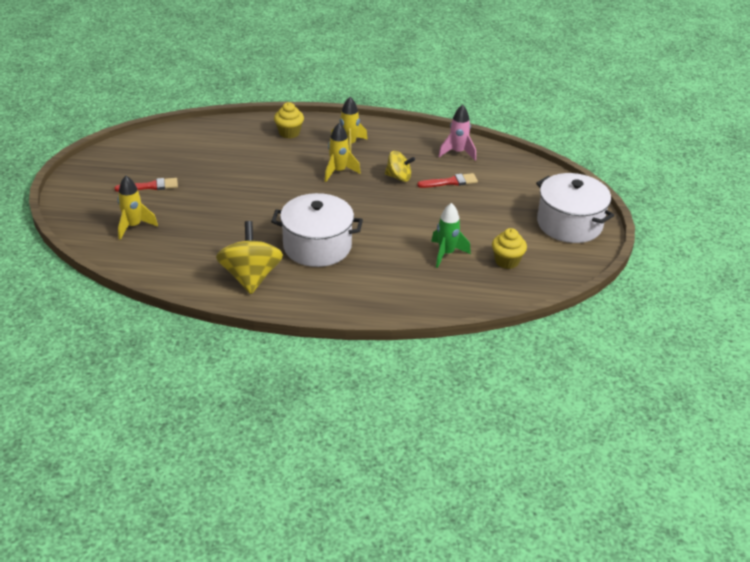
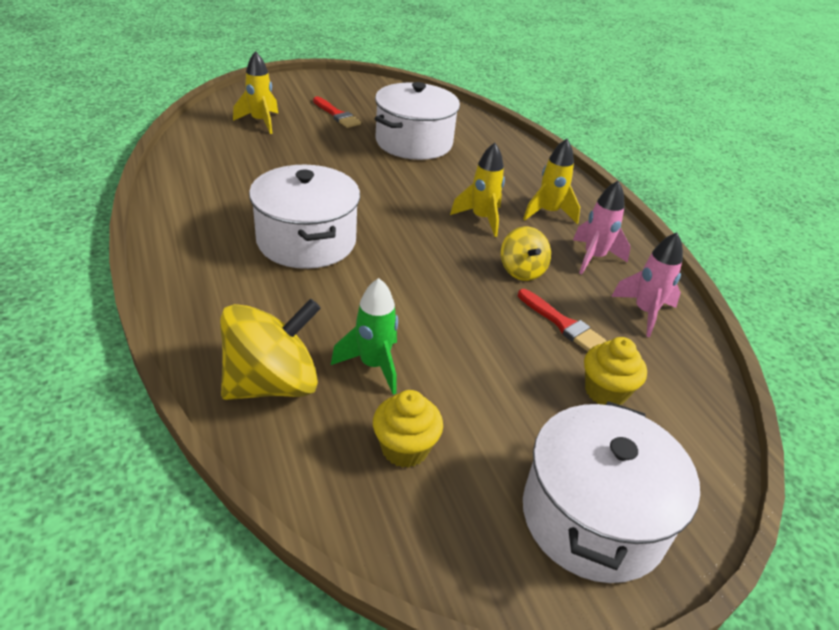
camera: 60 degrees right, 0 degrees up
(222, 165) = (414, 142): none -> white pot
(251, 277) = (211, 209): yellow spinning top -> yellow spinning top (272, 384)
(289, 133) = (522, 167): yellow cupcake -> yellow cupcake (605, 392)
(403, 148) = (593, 258): none -> pink rocket

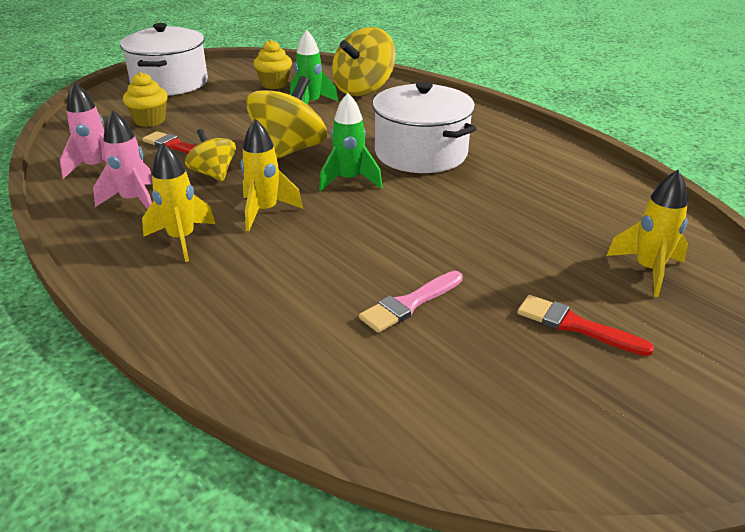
camera: 165 degrees right, 5 degrees down
(397, 229) = (349, 180): none -> green rocket
(414, 142) = (409, 304): white pot -> pink brush
(438, 281) = (288, 151): none -> yellow spinning top

